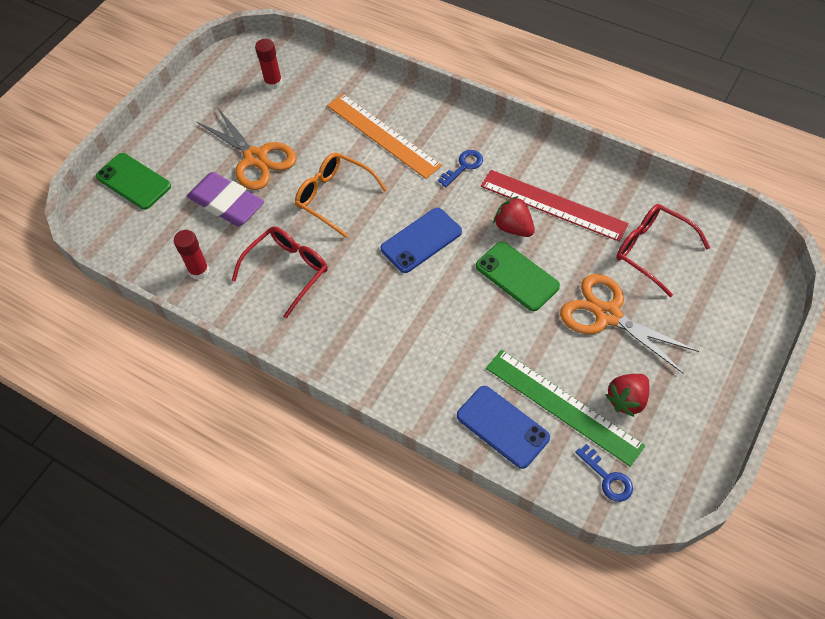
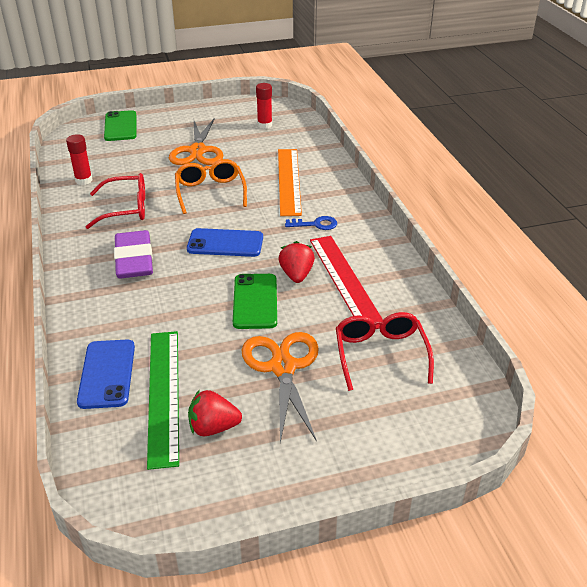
camera: 40 degrees right, 20 degrees down
(226, 203) = (148, 161): purple eraser -> purple eraser (134, 260)
(607, 477) = (121, 462): blue key -> none

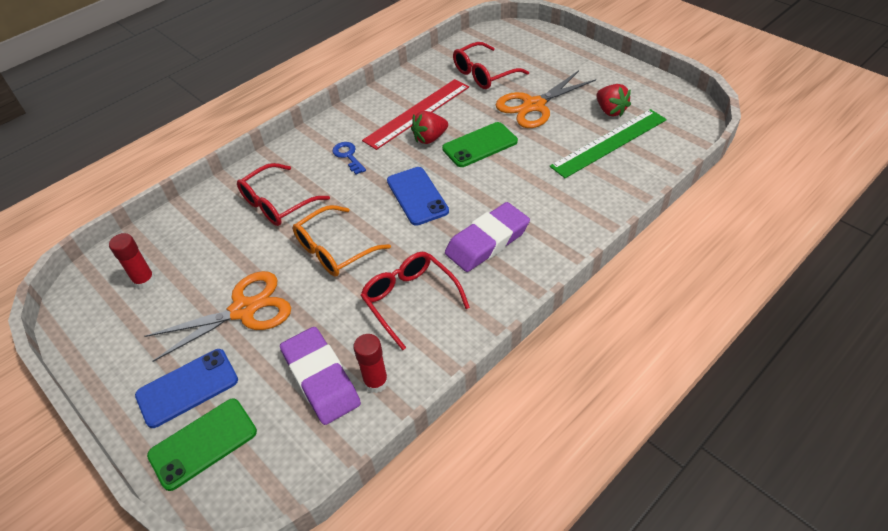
camera: 115 degrees left, 10 degrees up
(107, 374) = (622, 178): blue phone -> blue phone (187, 388)
(112, 164) = (321, 378): none -> purple eraser
(289, 181) = (278, 203): orange ruler -> red glasses

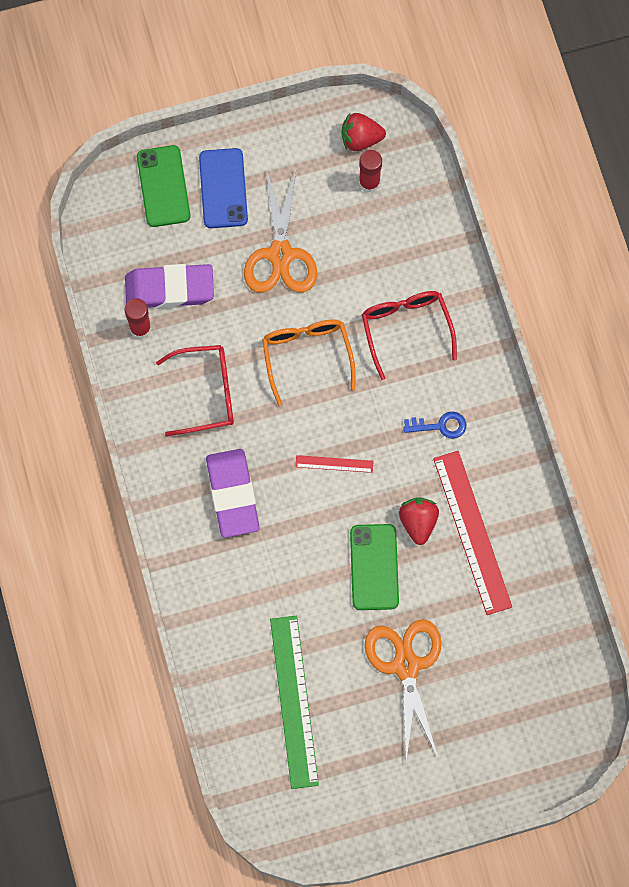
camera: 115 degrees right, 25 degrees up
(417, 196) = (334, 464): blue phone -> red ruler
(484, 74) = (503, 648): red glasses -> none
(610, 111) = (344, 741): red strawberry -> red strawberry (360, 139)

